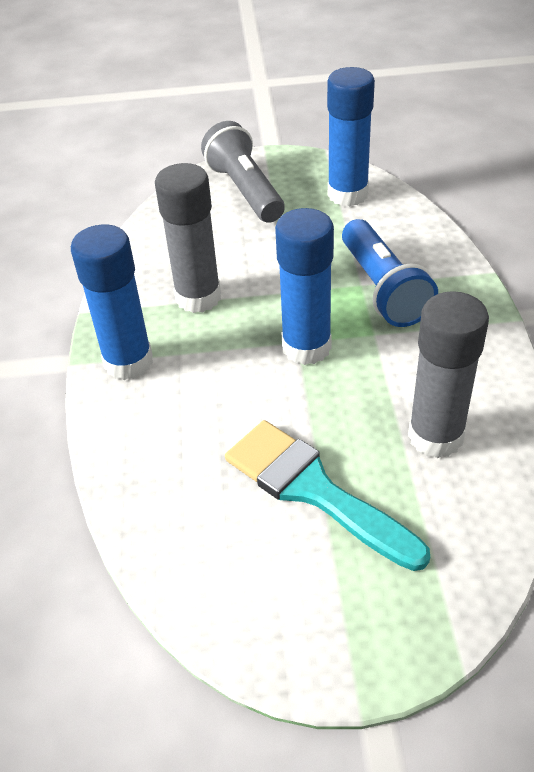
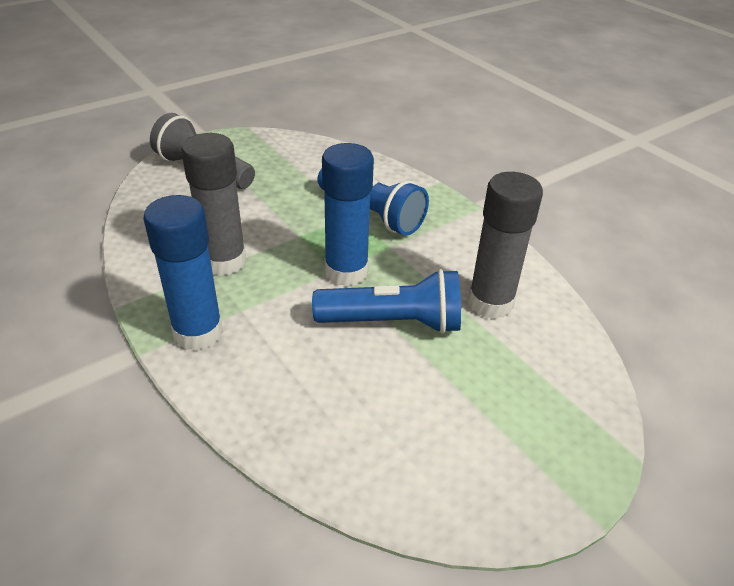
camera: 35 degrees left, 5 degrees down
(313, 418) = (393, 322): none -> blue flashlight
(313, 490) = (435, 375): turquoise brush -> none
(347, 194) = (292, 154): blue glue stick -> none

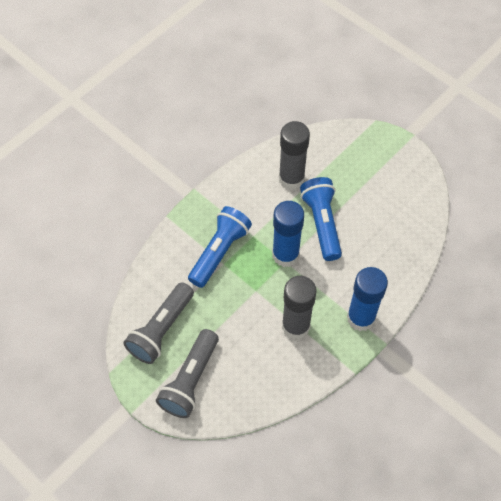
camera: 100 degrees left, 20 degrees up
(279, 159) = (161, 330): none -> grey flashlight

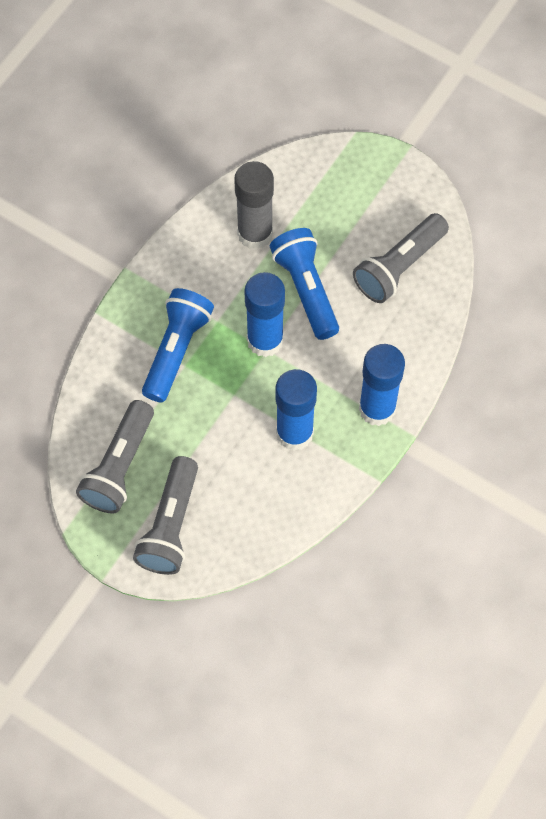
camera: 10 degrees left, 5 degrees up
(295, 326) = (294, 433): grey glue stick -> blue glue stick
(393, 218) = (399, 267): none -> grey flashlight

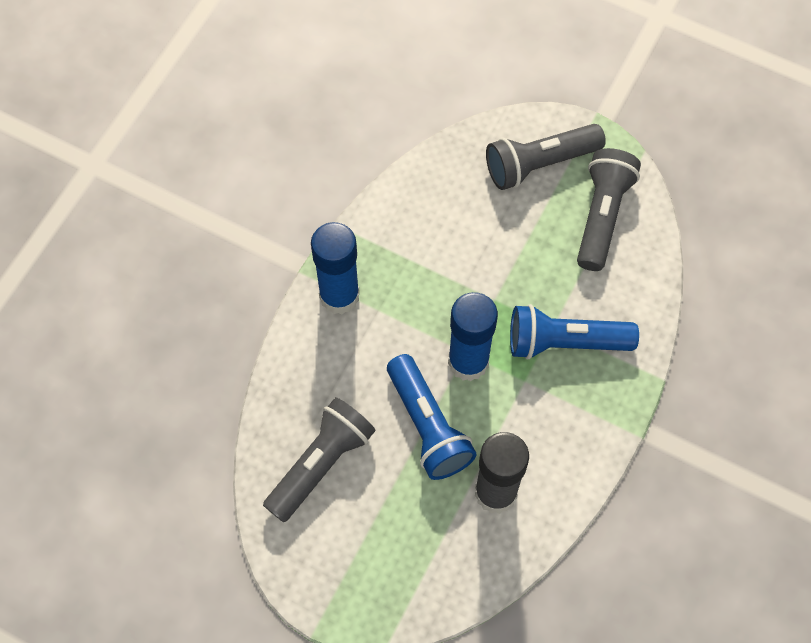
camera: 175 degrees right, 0 degrees up
(171, 525) = (539, 164): grey flashlight -> grey flashlight turned 120 degrees counterclockwise
(176, 350) = (565, 342): blue flashlight -> blue flashlight turned 75 degrees clockwise
(294, 433) = (425, 263): blue glue stick -> none

